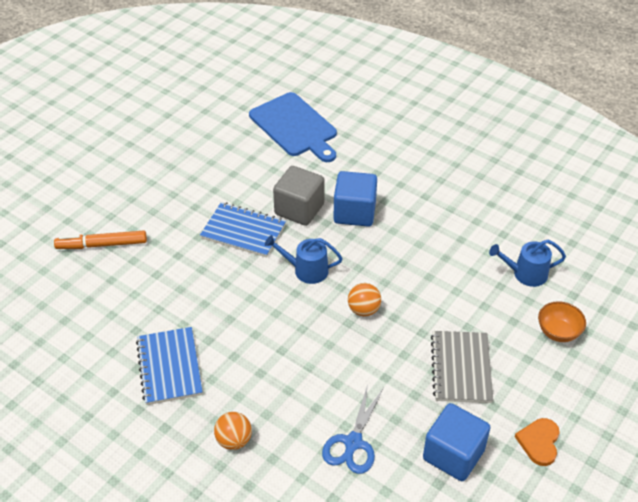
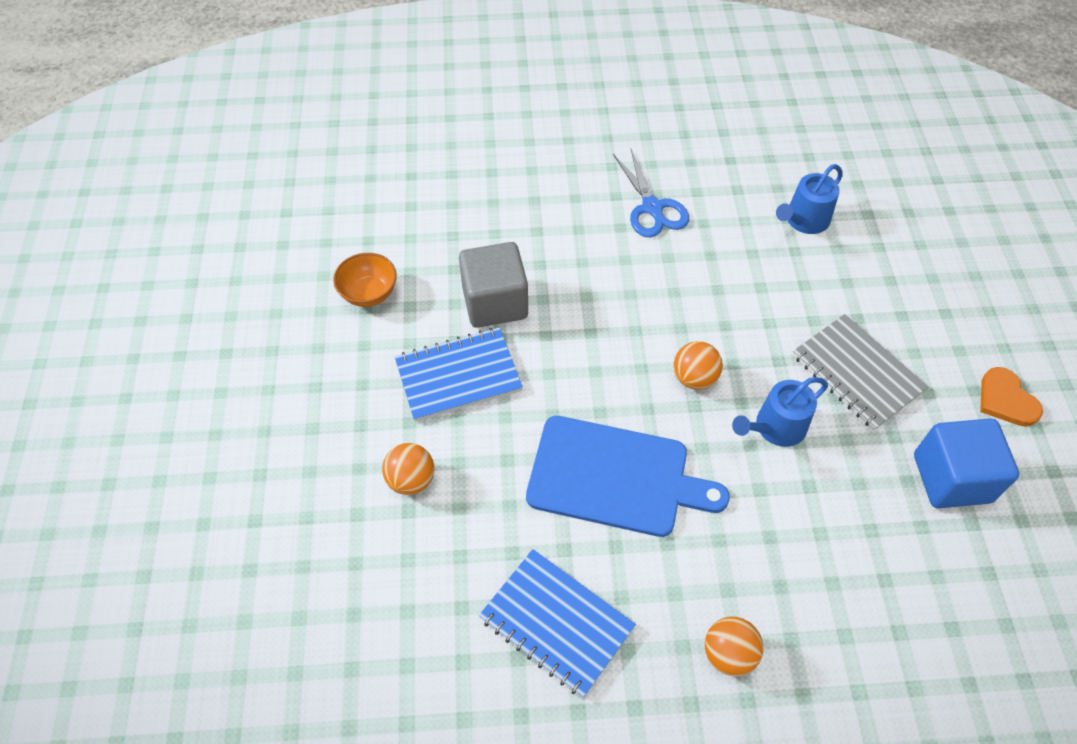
camera: 40 degrees left, 10 degrees up
(102, 245) = (290, 523): orange marker -> none
(172, 262) = (411, 480): none -> orange ball
(295, 127) = (380, 199): blue cutting board -> blue cutting board (615, 477)
(306, 270) = (583, 374): blue watering can -> blue watering can (775, 427)
(353, 443) = (850, 548): blue scissors -> blue scissors (652, 208)
(354, 212) = (561, 265): blue cube -> none
(558, 332) = (898, 265): orange bowl -> orange bowl (369, 293)

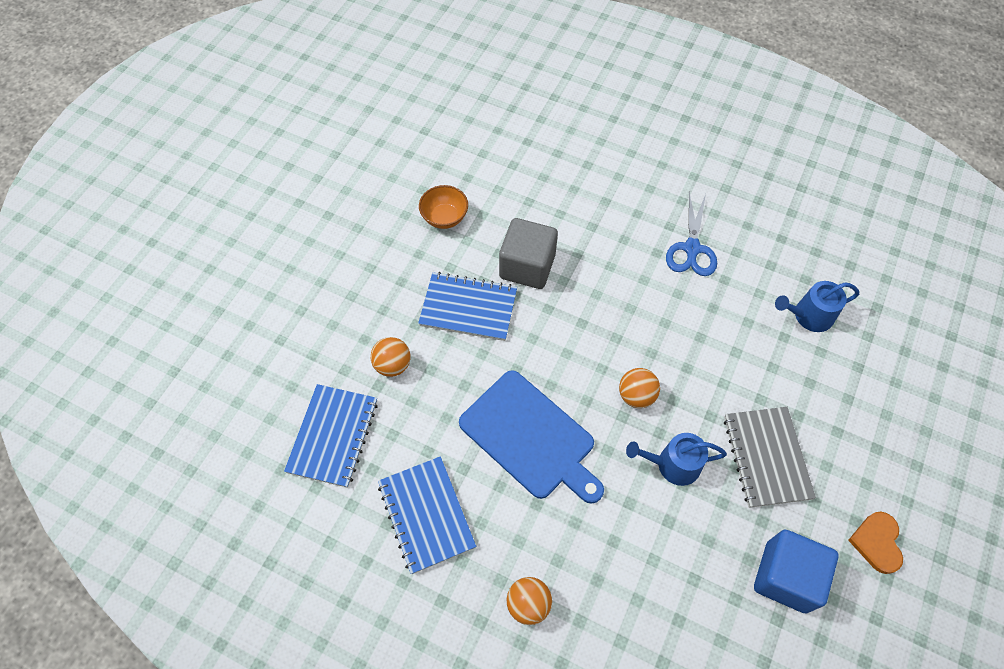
camera: 30 degrees right, 5 degrees up
(390, 596) = (333, 436): none -> blue notebook

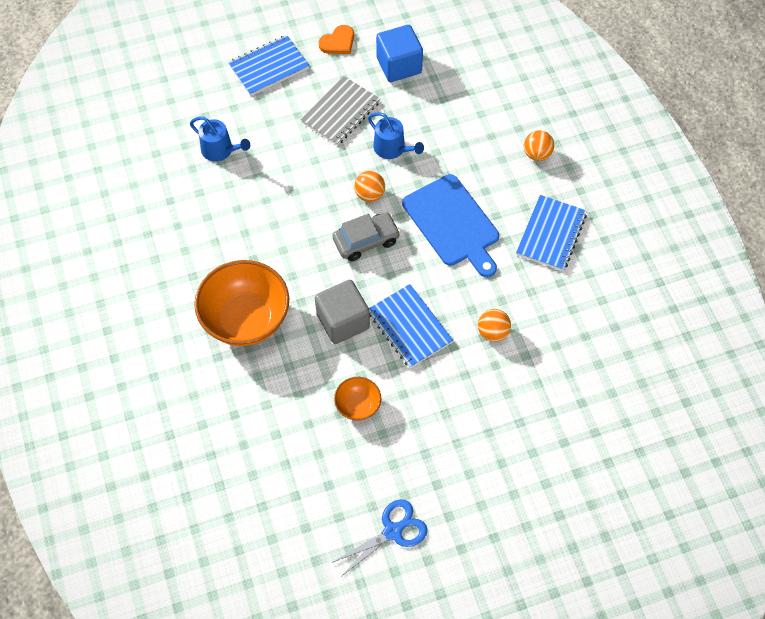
camera: 135 degrees left, 0 degrees up
(333, 436) = (568, 320): blue notebook -> blue notebook (269, 67)
(531, 437) = (453, 223): blue cutting board -> blue cutting board turned 150 degrees clockwise
(587, 349) = (366, 241): none -> grey car
(601, 205) = (246, 319): none -> orange bowl
(692, 249) = (230, 241): blue scissors -> blue scissors (393, 531)

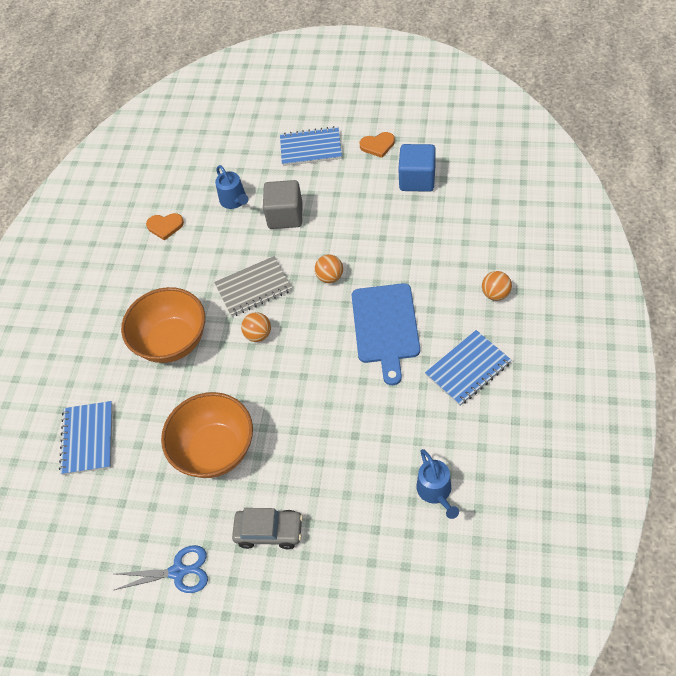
camera: 35 degrees right, 5 degrees down
(160, 204) = (165, 226): none -> orange heart
(340, 112) = (346, 202): grey notebook -> grey notebook (253, 288)
(343, 321) = (246, 373): grey cube -> grey cube (285, 216)
(358, 406) = (215, 450): orange bowl -> orange bowl, size x2.05
(366, 241) = (304, 314): grey car -> grey car (269, 531)
(392, 148) = (371, 246): blue watering can -> blue watering can (436, 491)
(409, 327) = (297, 401): blue notebook -> blue notebook (88, 439)
(492, 332) = (365, 435): orange ball -> orange ball (258, 335)

